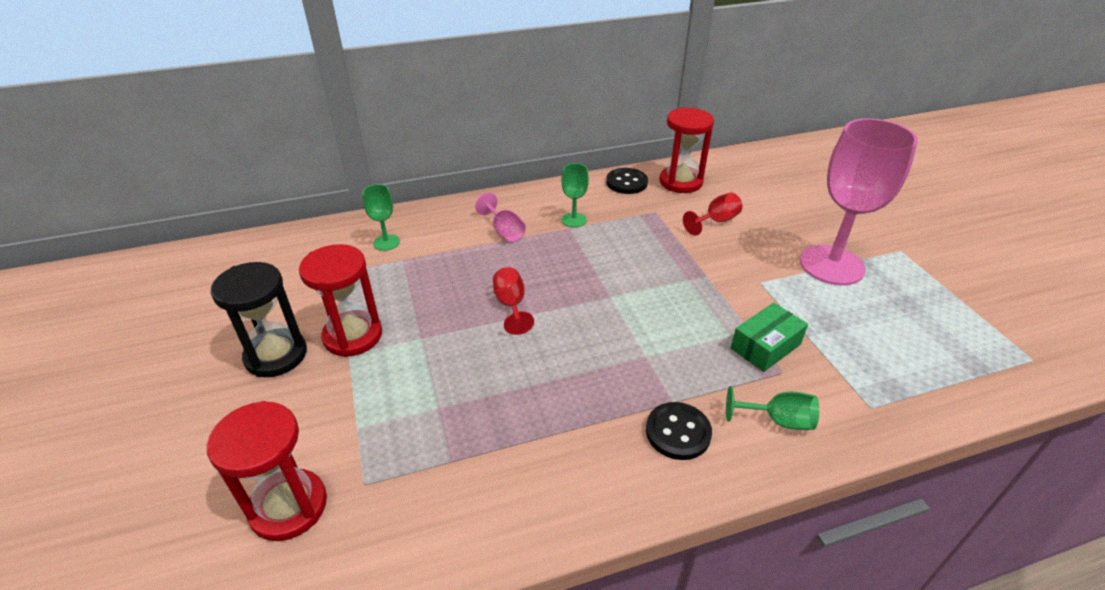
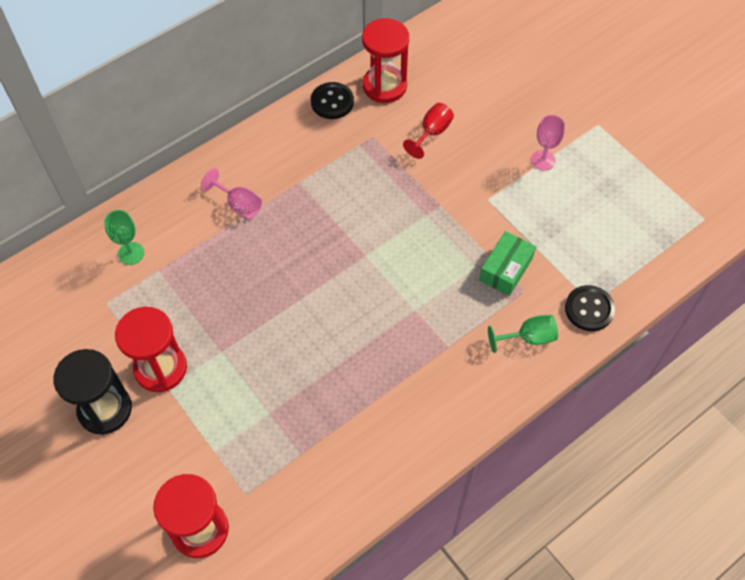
camera: 20 degrees left, 20 degrees up
(511, 305) = (283, 291): red goblet -> none
(574, 220) = (299, 170): green goblet -> none
(678, 432) = (459, 372): black button -> black button (589, 309)
(831, 265) = (543, 160): pink goblet -> pink goblet, size x0.44

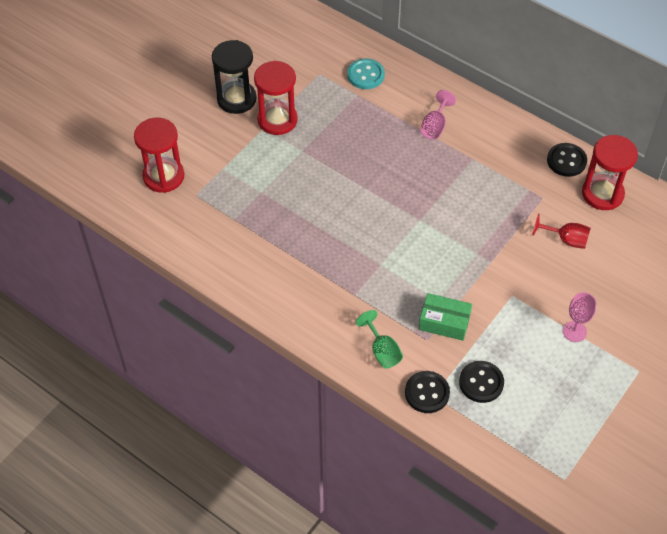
camera: 75 degrees right, 5 degrees down
(131, 253) = (365, 75): green goblet -> turquoise button
(586, 257) = (481, 382): none -> black button

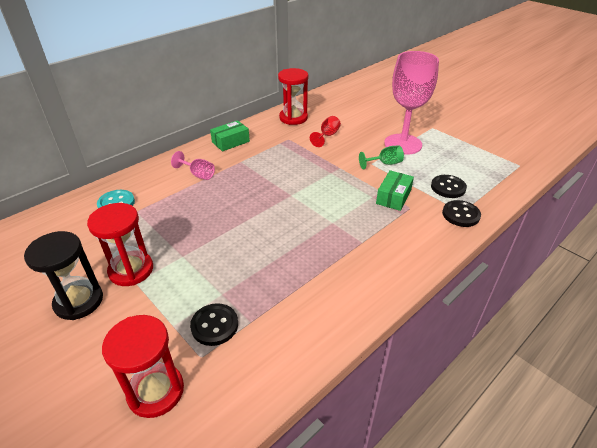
camera: 80 degrees left, 15 degrees down
(382, 351) = (422, 233): green goblet -> green goblet (385, 163)
(514, 139) = (230, 142): none -> green box
(566, 161) = (260, 126): black button -> black button (214, 325)
(574, 331) = (403, 144): pink goblet -> pink goblet, size x2.28

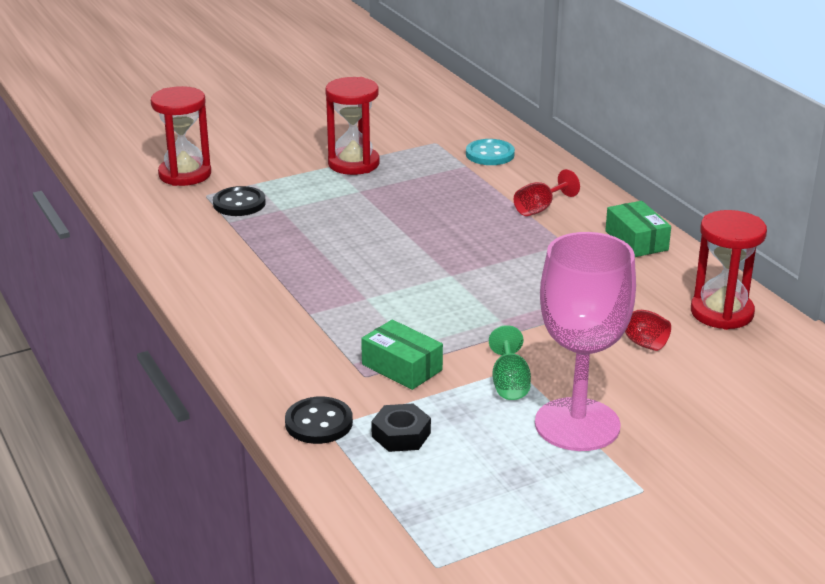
camera: 105 degrees right, 10 degrees down
(79, 301) = (323, 140): black hourglass -> none
(198, 174) = (539, 208): pink goblet -> red goblet
(448, 187) = (401, 435): black button -> black nut

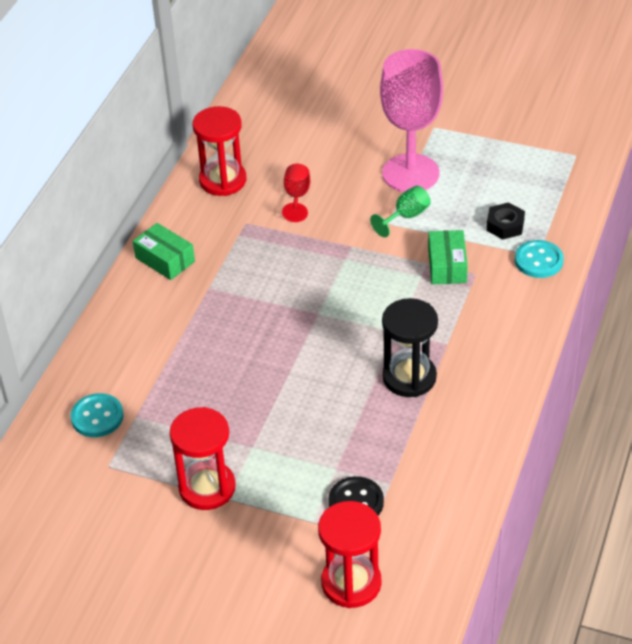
camera: 130 degrees left, 15 degrees up
(307, 278) = (409, 377): none -> black hourglass
(319, 423) = (538, 261): black button -> turquoise button
(539, 208) = (168, 331): red goblet -> none
(636, 240) = (165, 259): green box -> green box turned 75 degrees counterclockwise

